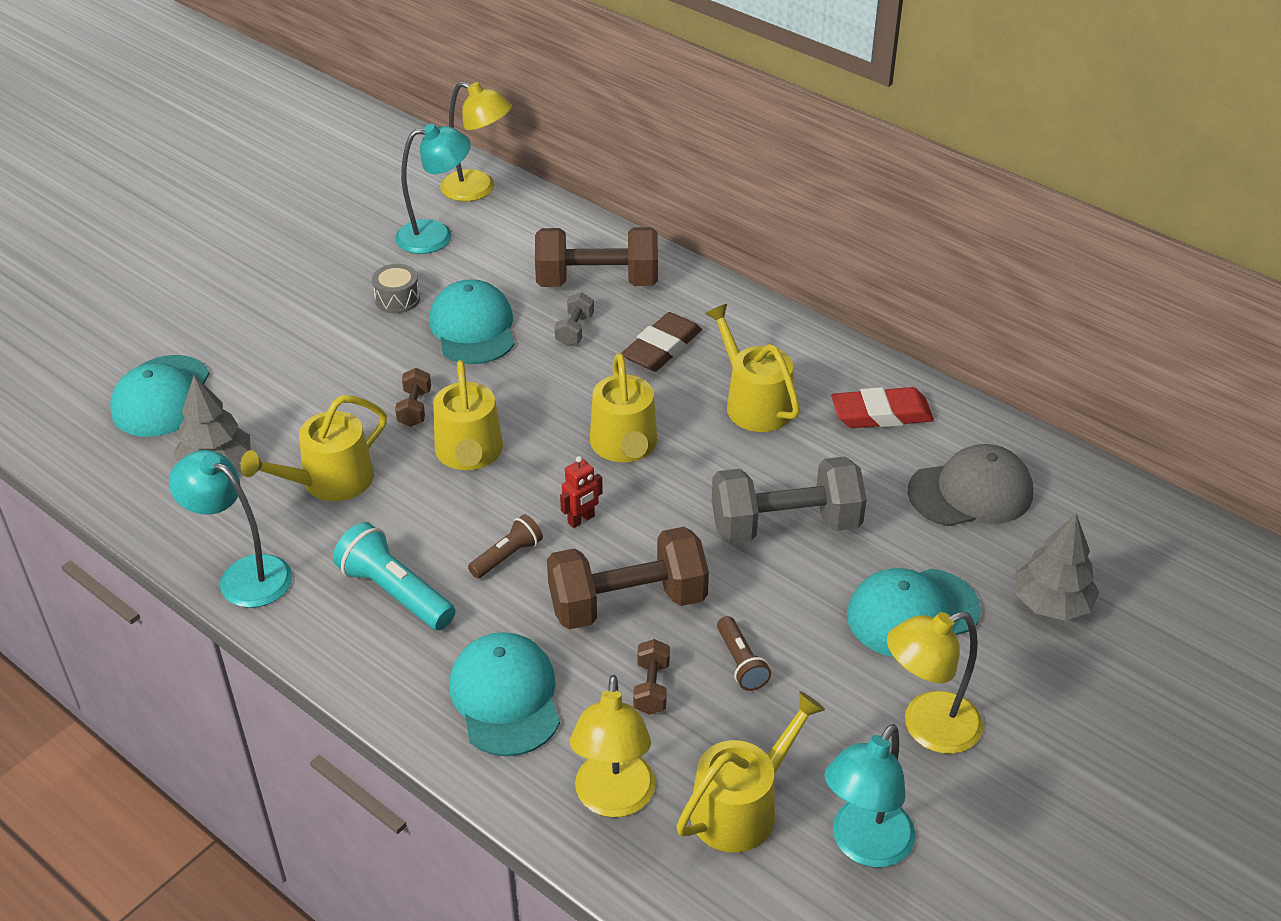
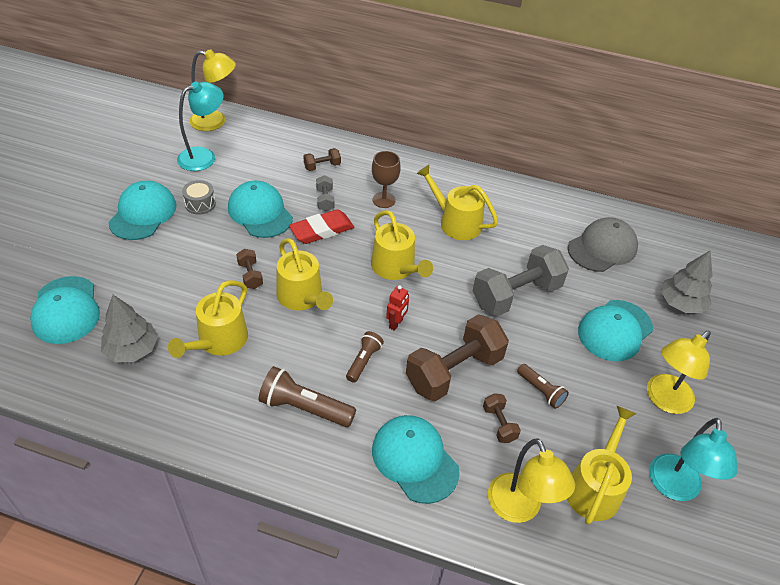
camera: 25 degrees left, 5 degrees up
(244, 575) = (193, 426): turquoise lamp -> none
(316, 296) = (143, 213): none -> turquoise cap
(395, 592) = (304, 408): turquoise flashlight -> brown flashlight
(597, 282) = (322, 166): brown dumbbell -> brown dumbbell, size x0.45
(662, 348) = (384, 200): brown eraser -> brown goblet
(881, 414) = (529, 212): red eraser -> red eraser (322, 230)

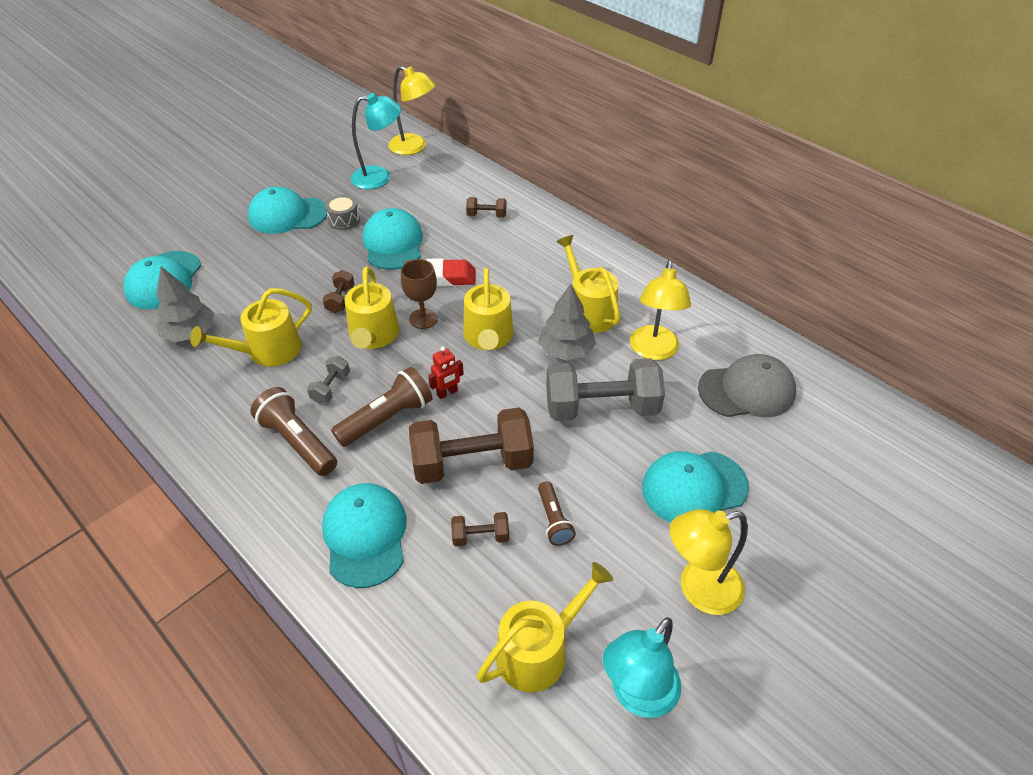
camera: 30 degrees right, 0 degrees up
(143, 213) = (288, 215): turquoise cap -> turquoise cap turned 135 degrees counterclockwise
(325, 200) = (465, 249): grey dumbbell -> grey dumbbell (331, 387)
(364, 361) = (387, 418): brown flashlight -> brown flashlight, size x1.67
(384, 200) = (526, 265): brown goblet -> brown goblet (423, 318)
(499, 424) = (480, 536): brown dumbbell -> brown dumbbell turned 75 degrees clockwise
(519, 509) = (436, 634): yellow lamp -> yellow lamp (653, 351)
(681, 303) = (805, 487): grey tree -> grey tree (566, 350)

